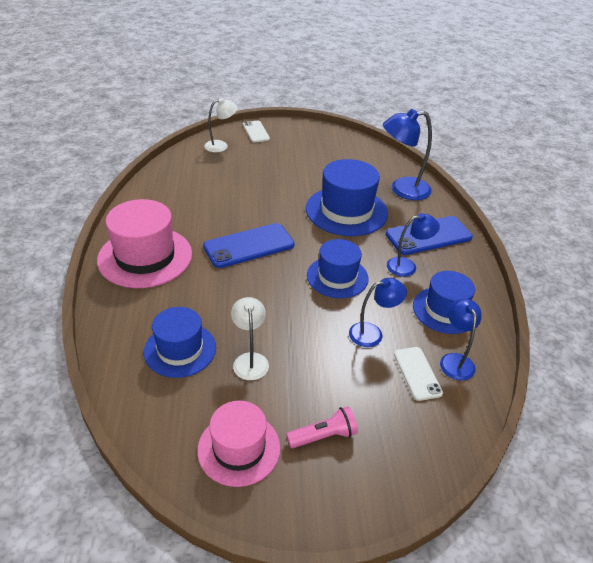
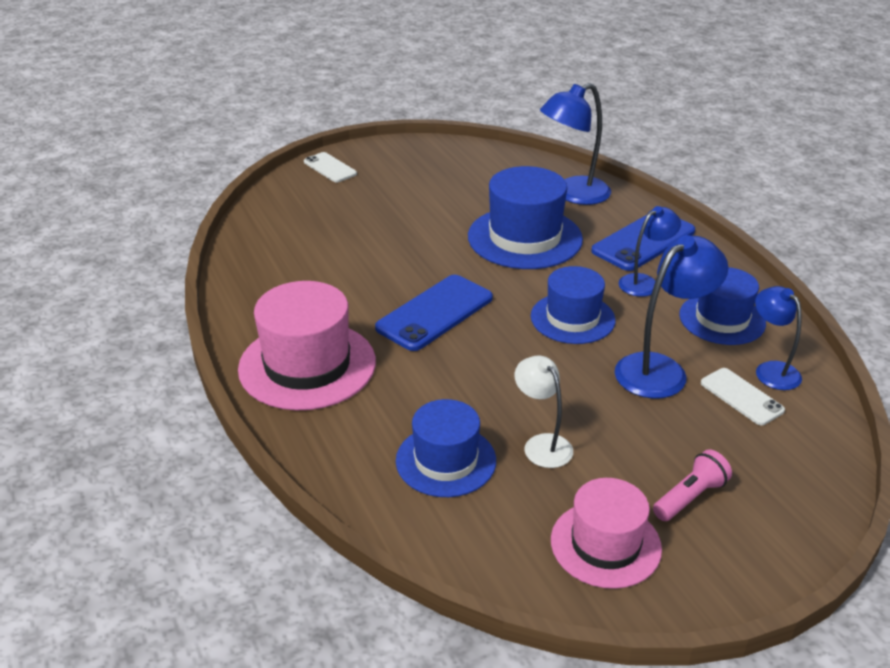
camera: 20 degrees left, 5 degrees down
(221, 146) = (296, 197): white lamp -> none
(372, 333) = (661, 369): blue lamp -> blue lamp, size x1.59

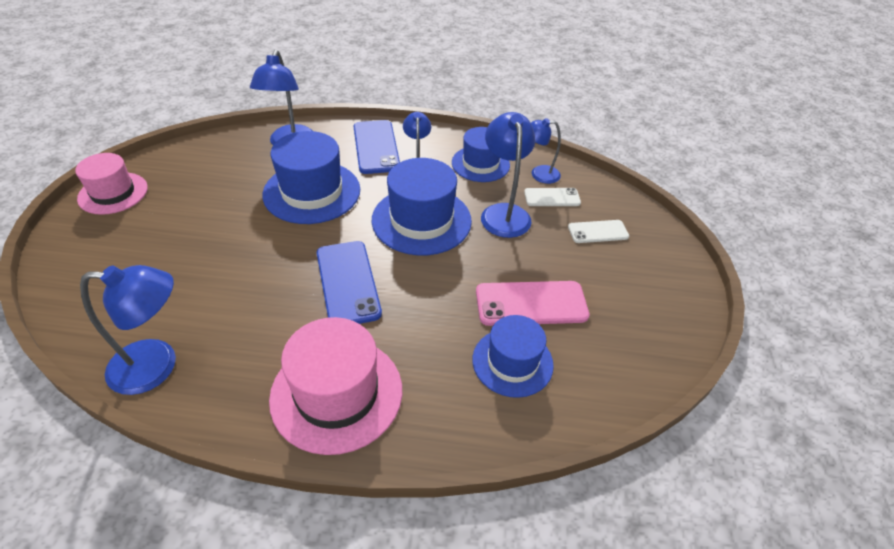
camera: 60 degrees left, 10 degrees up
(254, 266) = (157, 366): none -> blue lamp
(330, 168) = (75, 242): white phone -> white phone (598, 232)
(542, 444) = (531, 303): white lamp -> pink phone
(572, 318) = (421, 220): blue hat -> blue hat, size x1.52
(605, 544) = (636, 324): pink hat -> pink hat (113, 193)
(690, 497) = (618, 266): pink flashlight -> none

